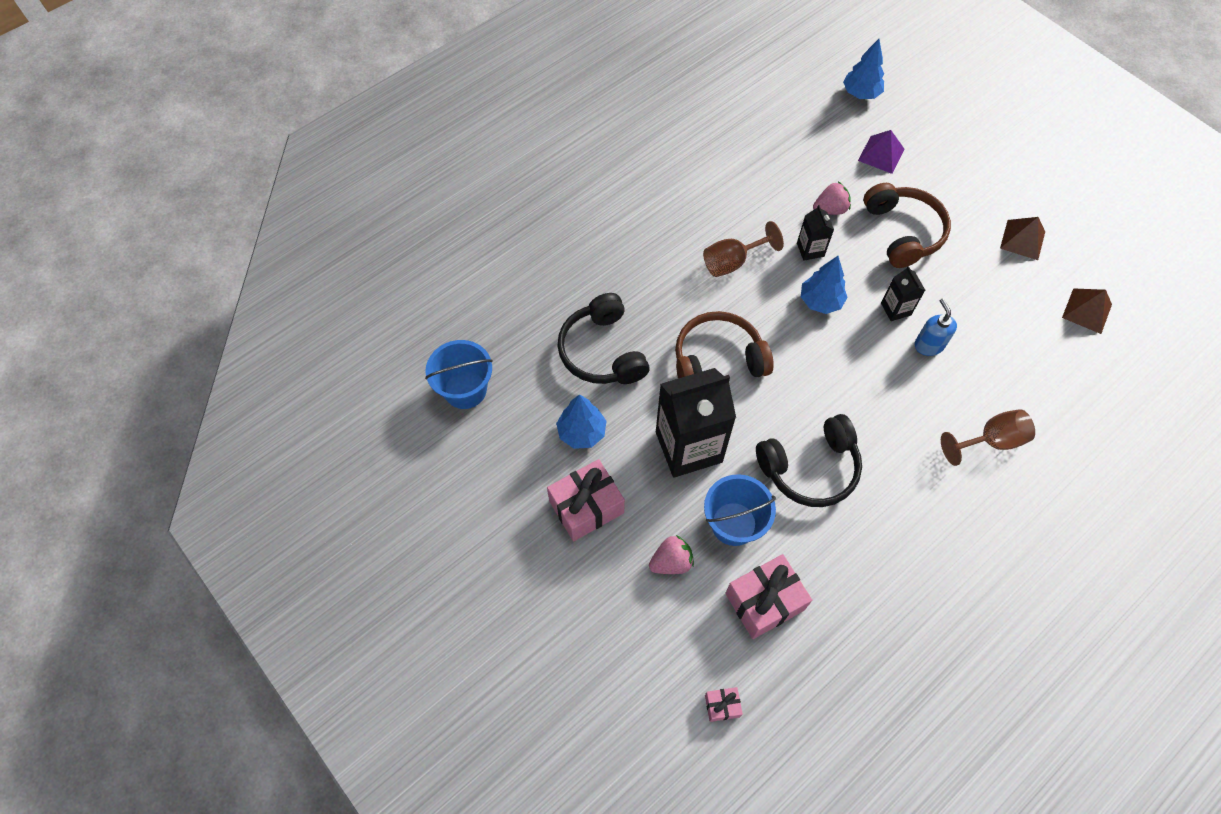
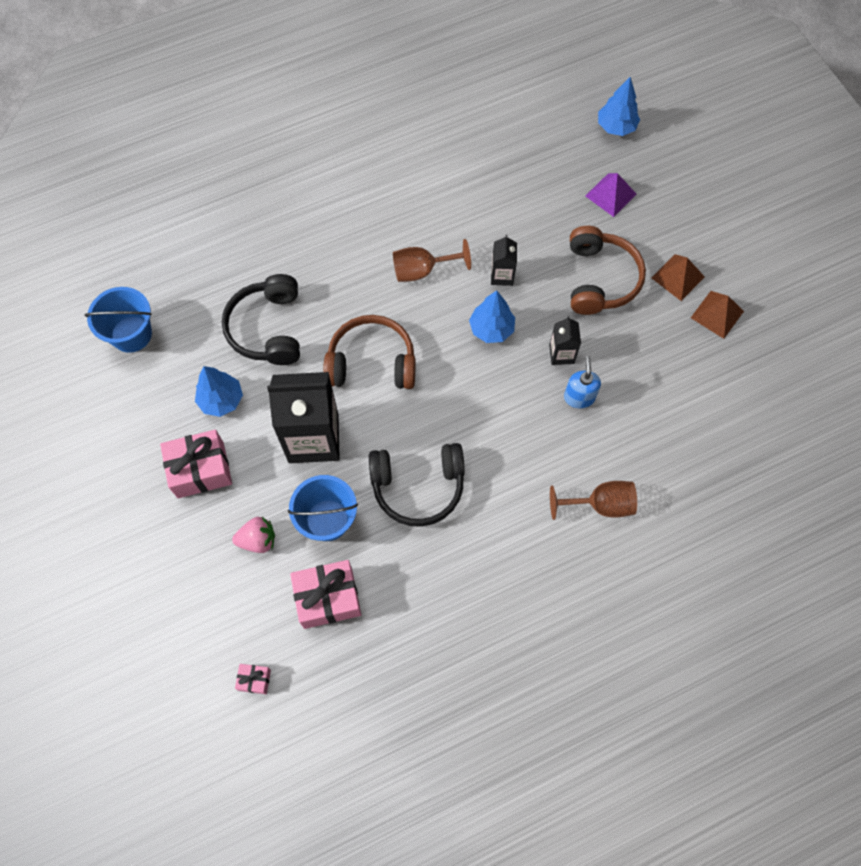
camera: 15 degrees right, 5 degrees up
(830, 209) = (537, 239): pink strawberry -> none
(1087, 311) = (751, 401): brown pyramid -> brown pyramid (677, 277)

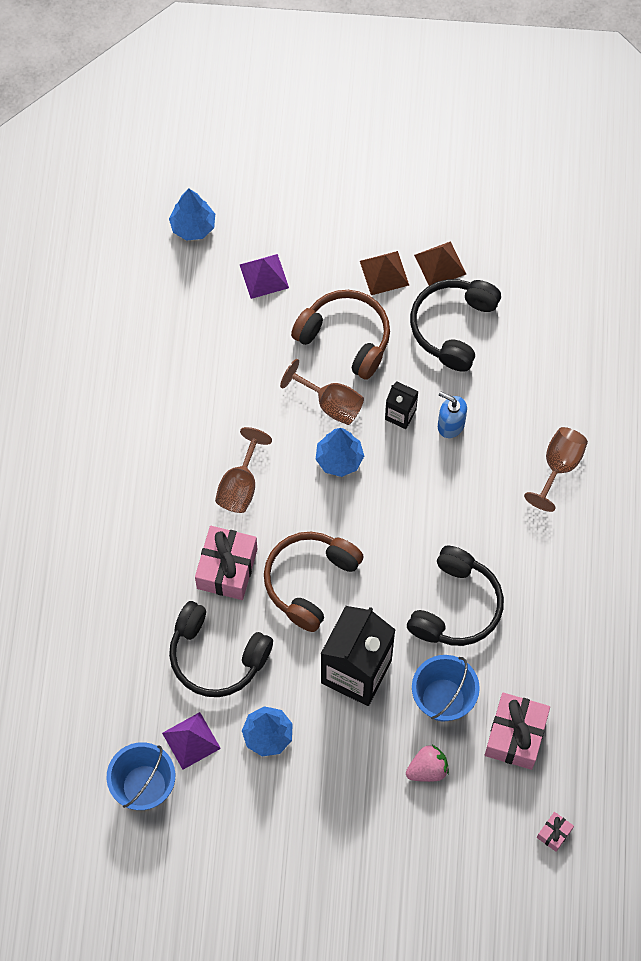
camera: 60 degrees left, 0 degrees up
(187, 347) = (191, 740): none -> purple pyramid
(200, 470) = (329, 787): pink gift -> pink gift (227, 569)
(258, 540) = (427, 769): pink strawberry -> pink strawberry turned 45 degrees clockwise
(502, 275) = (289, 419): black carton -> none
(535, 298) = (331, 404): none -> brown goblet
(668, 353) = (453, 327): none -> black headphones

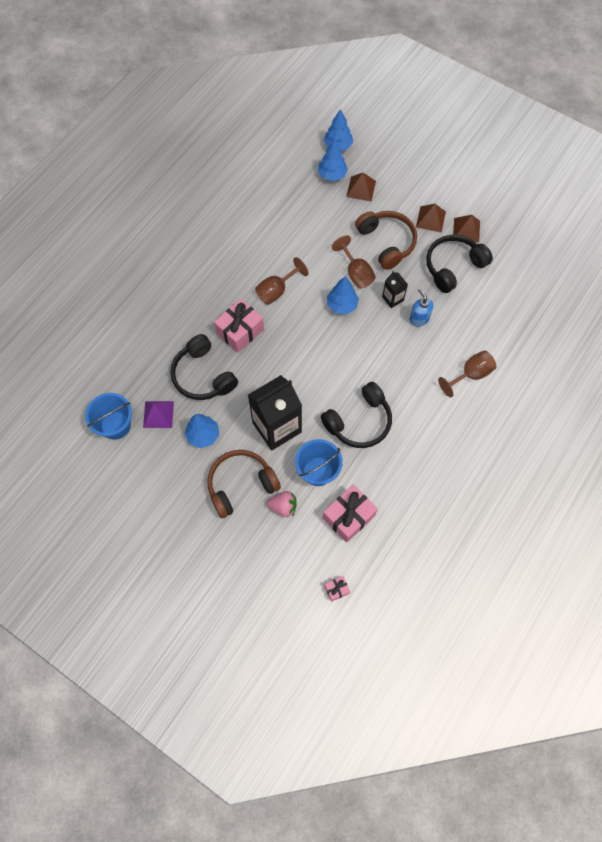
camera: 30 degrees right, 0 degrees up
(211, 275) = (332, 174): none -> blue tree
(264, 276) = (361, 189): purple pyramid -> brown pyramid
(310, 581) = (282, 362): brown headphones -> brown headphones (241, 485)

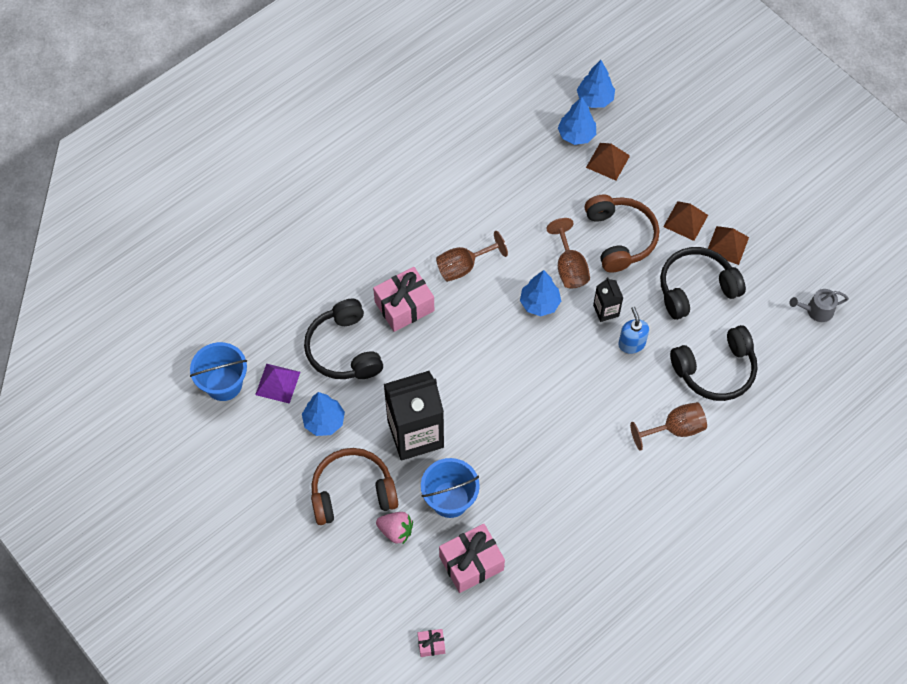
camera: 15 degrees right, 5 degrees down
(359, 422) = (518, 452): black headphones -> black headphones (715, 370)
(545, 262) = (816, 310): none -> grey watering can

